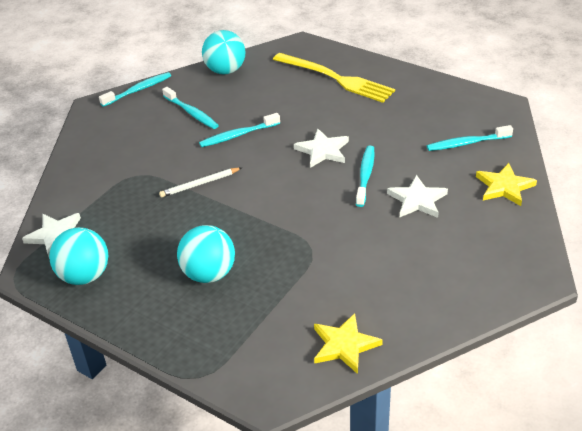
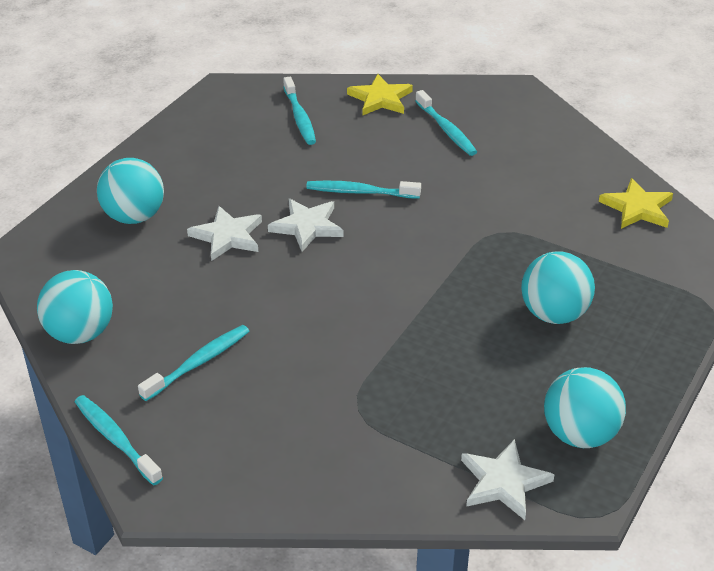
camera: 95 degrees left, 0 degrees up
(200, 184) = (378, 337): white pencil -> none
(238, 135) = (264, 306): turquoise toothbrush -> turquoise toothbrush (446, 129)
(336, 78) = (134, 216): yellow fork -> turquoise ball
(417, 200) = (405, 156): white star -> white star (227, 236)

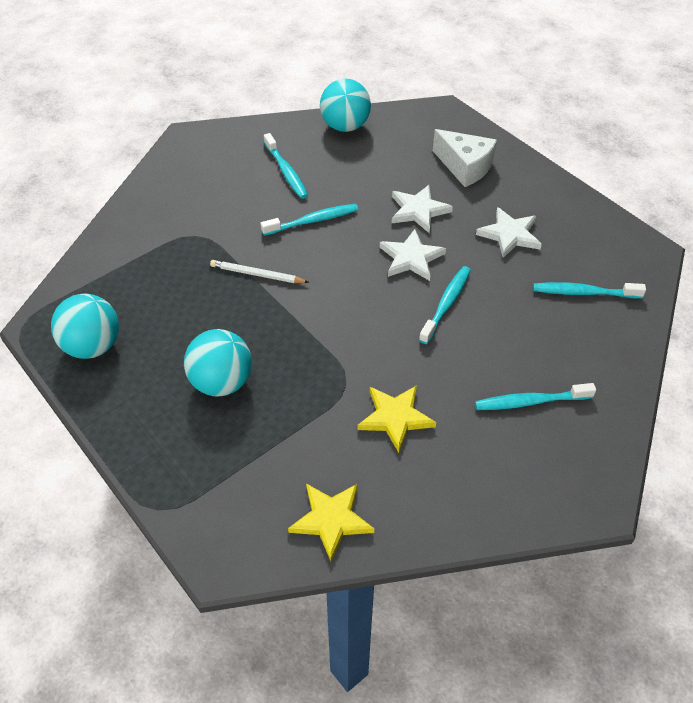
camera: 110 degrees right, 10 degrees up
(116, 440) = (241, 128): turquoise toothbrush -> turquoise toothbrush (312, 221)
(134, 216) = (465, 167): turquoise ball -> white cheese
(380, 98) = (605, 364): yellow star -> yellow star (395, 418)
(393, 333) = (257, 274): none -> white pencil
(503, 482) = (84, 288): white star -> white star (510, 235)

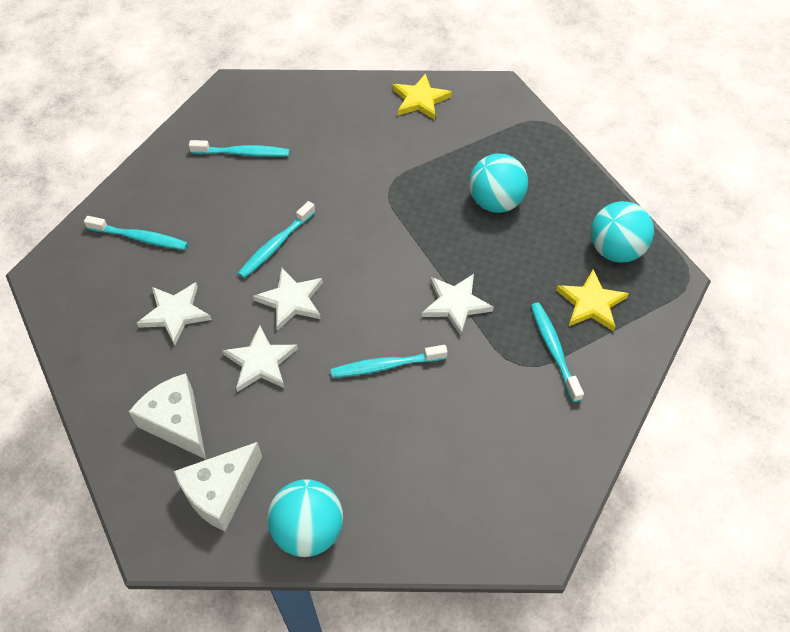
camera: 170 degrees left, 5 degrees up
(257, 274) = (455, 304): white pencil -> white star
(286, 171) = (405, 451): turquoise toothbrush -> turquoise toothbrush (554, 350)
(395, 418) = (355, 156): yellow star -> yellow star (591, 303)
(413, 136) = (221, 492): none -> white cheese

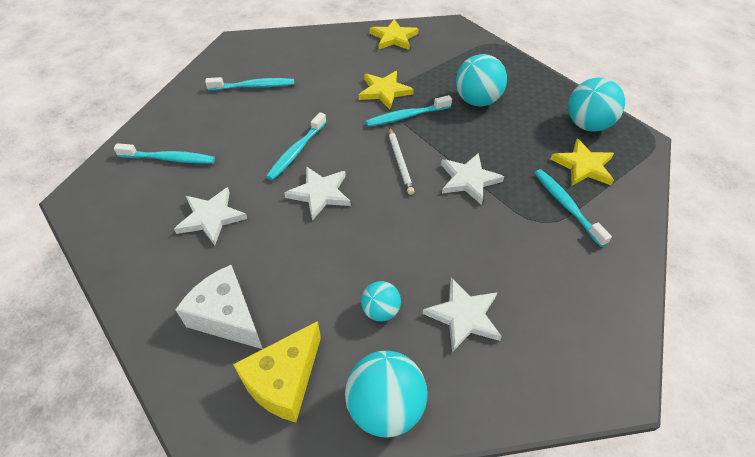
camera: 10 degrees left, 5 degrees down
(221, 492) = (284, 381): white cheese -> yellow cheese
(261, 362) = (302, 249): white star -> white star (464, 316)
(325, 438) = (380, 310): none -> turquoise ball
(385, 272) = (400, 162): none -> white pencil
(386, 366) = (421, 238): turquoise toothbrush -> turquoise toothbrush (407, 116)
(390, 177) = (384, 91): none -> yellow star

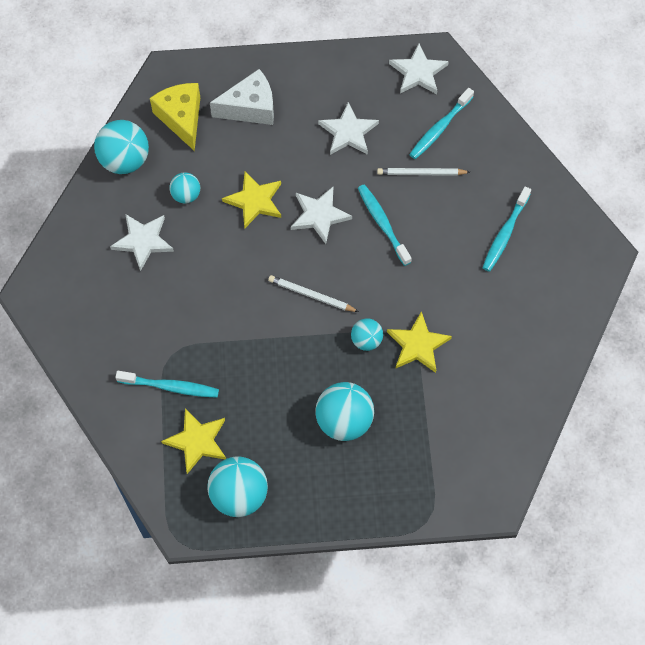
camera: 125 degrees right, 15 degrees up
(227, 150) = (421, 173): none -> white pencil
(393, 38) = (509, 417): yellow star -> yellow star (254, 201)
(407, 116) = (366, 340): turquoise toothbrush -> turquoise ball
(468, 180) = (252, 334): white star -> white star (418, 72)

